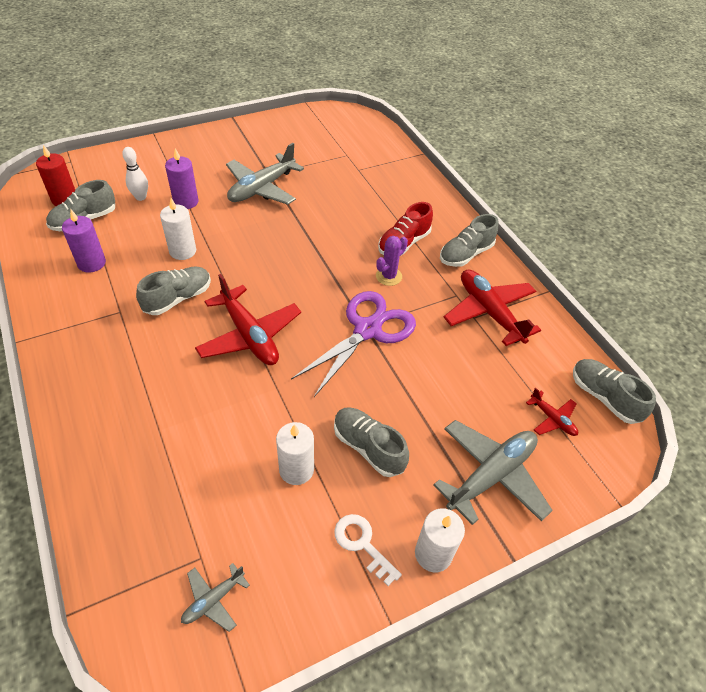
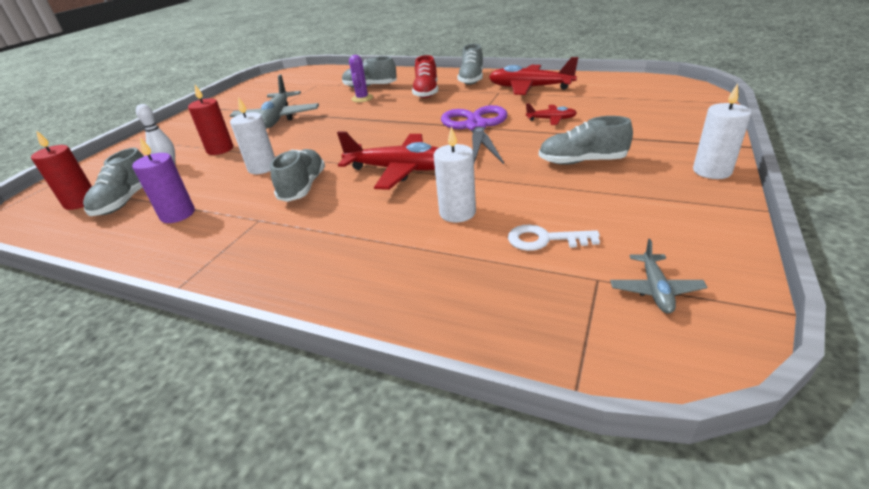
camera: 35 degrees left, 15 degrees down
(186, 202) = (220, 149): purple candle -> red candle
(296, 469) = (562, 197): white candle -> white candle (457, 213)
(362, 544) = (672, 195): white key -> white key (545, 239)
(388, 276) = (444, 105): purple cactus -> purple cactus (362, 98)
(491, 475) = (665, 130): grey plane -> none
(552, 419) = (642, 98): red plane -> red plane (551, 119)
(604, 397) = (646, 81): grey shoe -> grey shoe (370, 87)

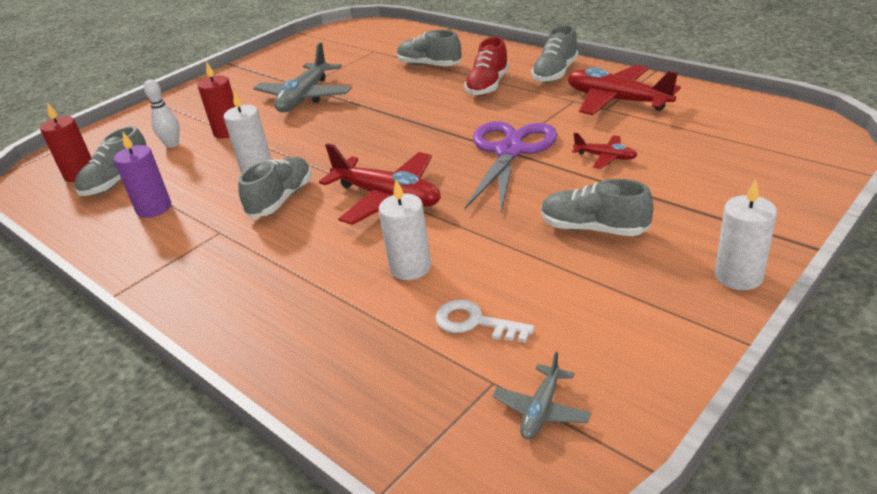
camera: 20 degrees right, 0 degrees up
(362, 98) = (410, 83): purple cactus -> none

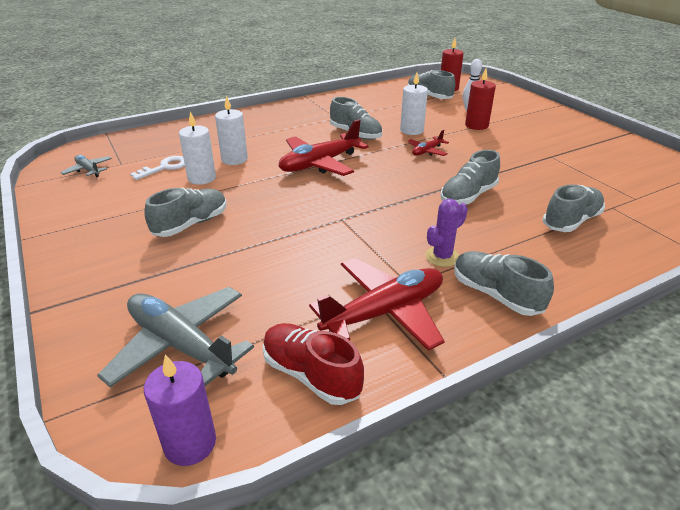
camera: 105 degrees right, 0 degrees up
(154, 208) = (383, 104): purple candle -> purple candle (190, 443)
(305, 97) = (524, 155): grey plane -> grey plane (181, 345)
(413, 106) = (468, 196): none -> grey shoe
(488, 86) = (488, 242): red shoe -> red shoe (311, 375)
(510, 151) = (336, 220): purple scissors -> none
(525, 97) = (442, 257): none -> purple cactus
(605, 157) = (276, 262): red plane -> red plane (427, 151)
(738, 276) = (70, 260): white candle -> white candle (201, 178)

